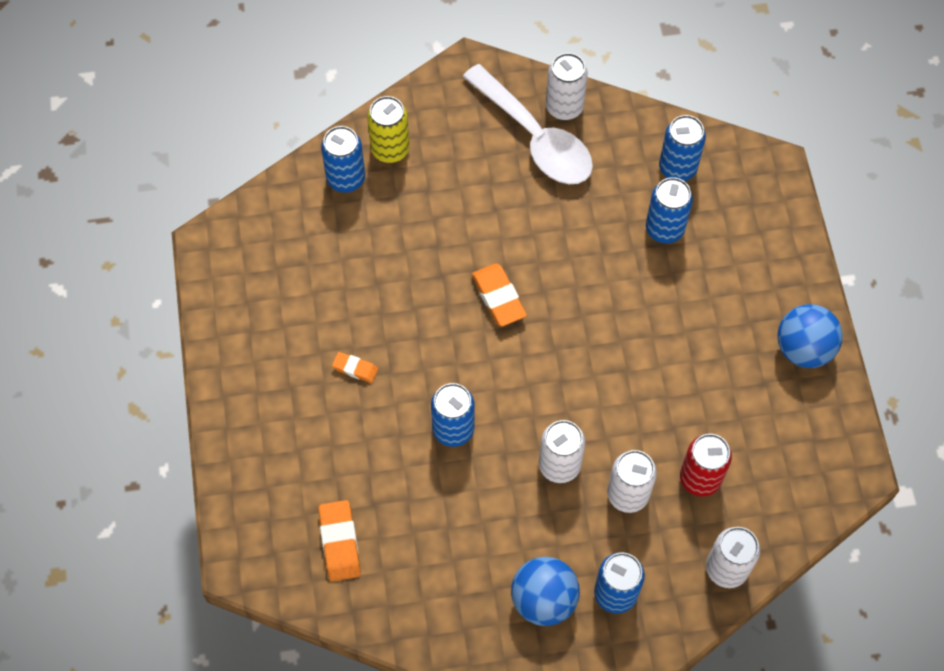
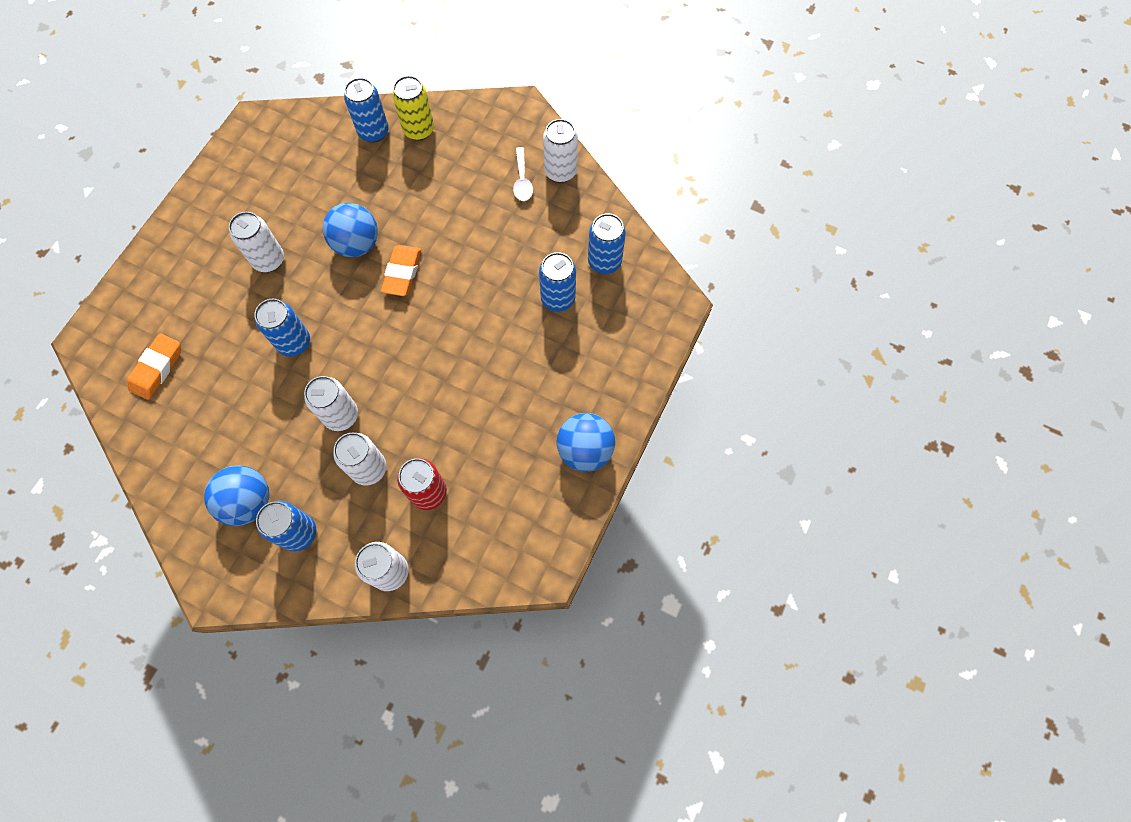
camera: 35 degrees right, 5 degrees up
(355, 369) = (269, 260): orange eraser -> white can
(429, 298) = (357, 244): none -> blue ball
(535, 138) = (522, 180): white spoon -> white spoon, size x0.44

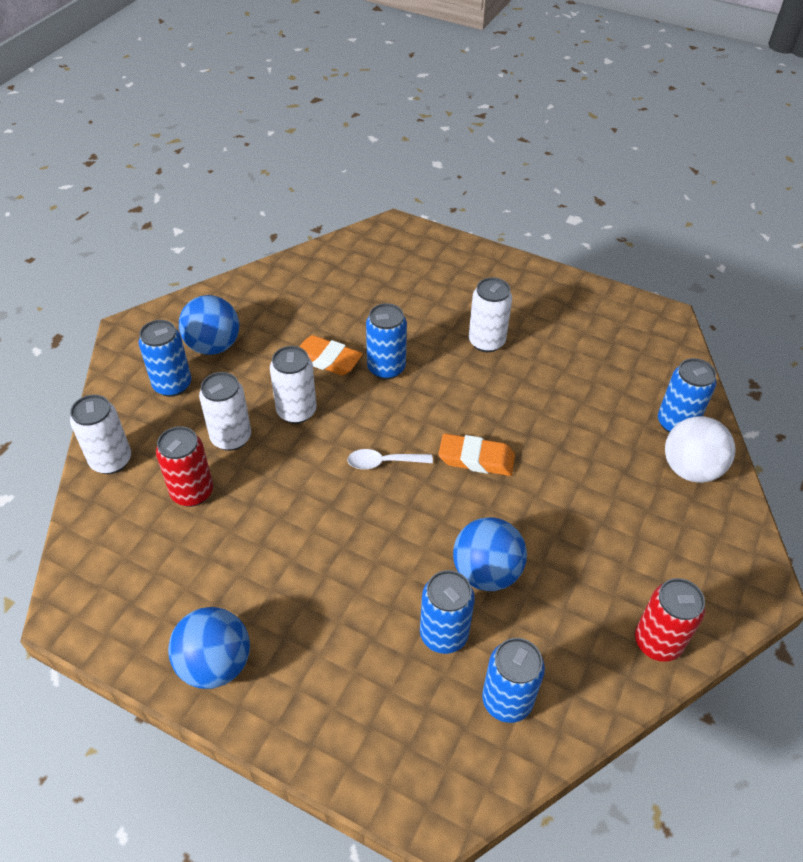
camera: 90 degrees right, 20 degrees down
(157, 368) = (362, 273): orange eraser -> orange eraser (327, 360)
(357, 244) = (513, 414): blue ball -> blue ball (486, 572)
(419, 130) = (690, 469): yellow can -> white ball
(522, 180) = (632, 591): white spoon -> white spoon (383, 462)
(560, 171) = (657, 642): white can -> red can

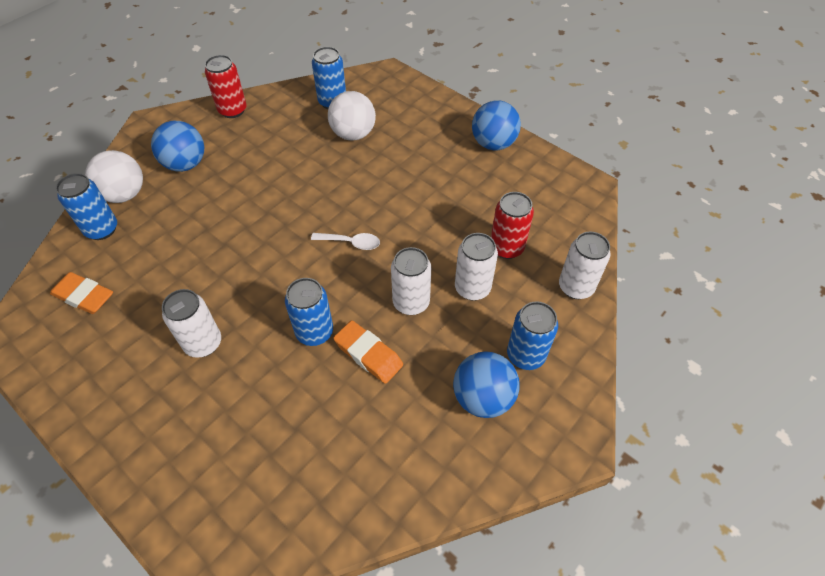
camera: 165 degrees left, 5 degrees up
(443, 634) = (353, 134): blue can -> white ball
(476, 459) = (277, 232): orange eraser -> orange eraser (84, 296)
(486, 572) = (311, 159): blue ball -> blue ball (185, 164)

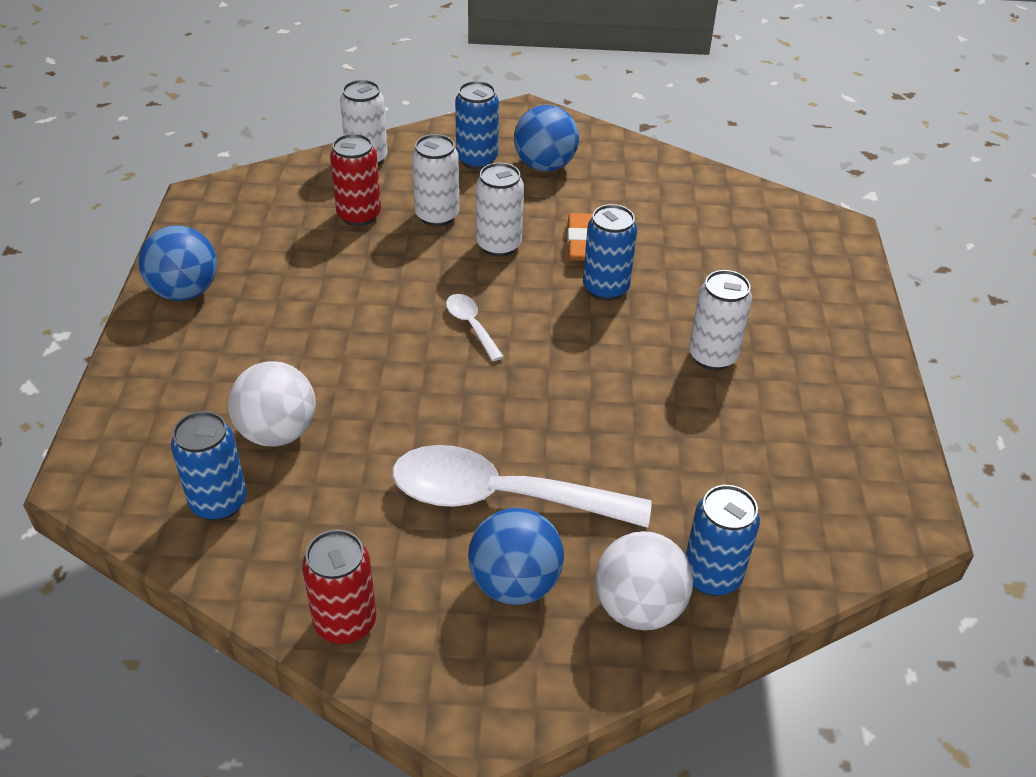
camera: 130 degrees left, 10 degrees down
(84, 296) = (797, 501): orange eraser -> none
(230, 185) = (500, 497): none -> white spoon

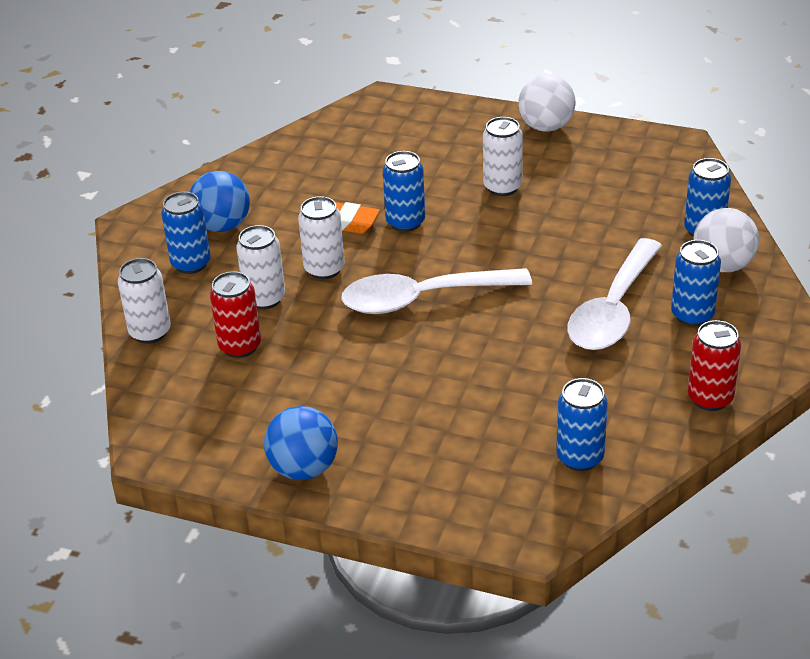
camera: 70 degrees left, 5 degrees down
(277, 432) = (511, 419): white ball -> white ball (546, 126)
(471, 325) = (422, 299): white spoon -> white spoon, size x2.25
(515, 583) = (692, 315): blue ball -> blue can

